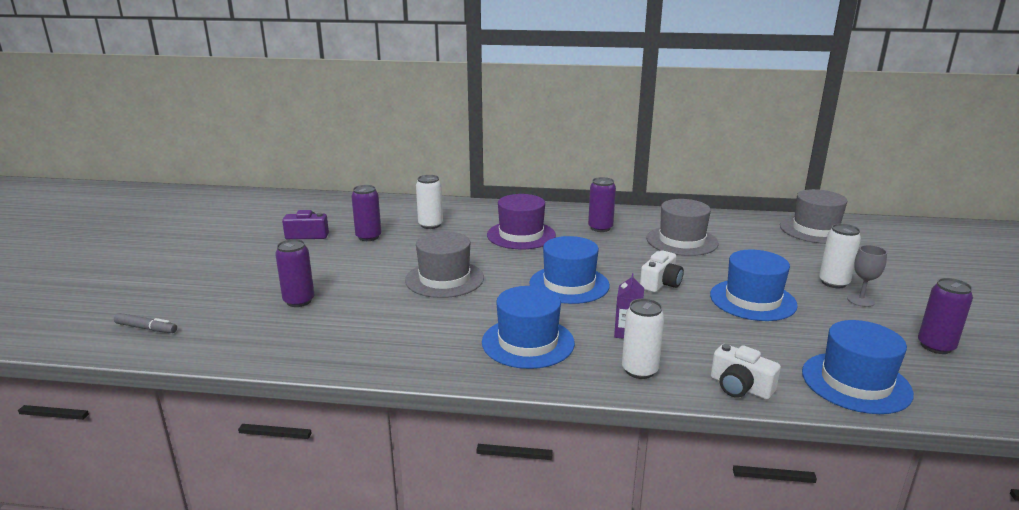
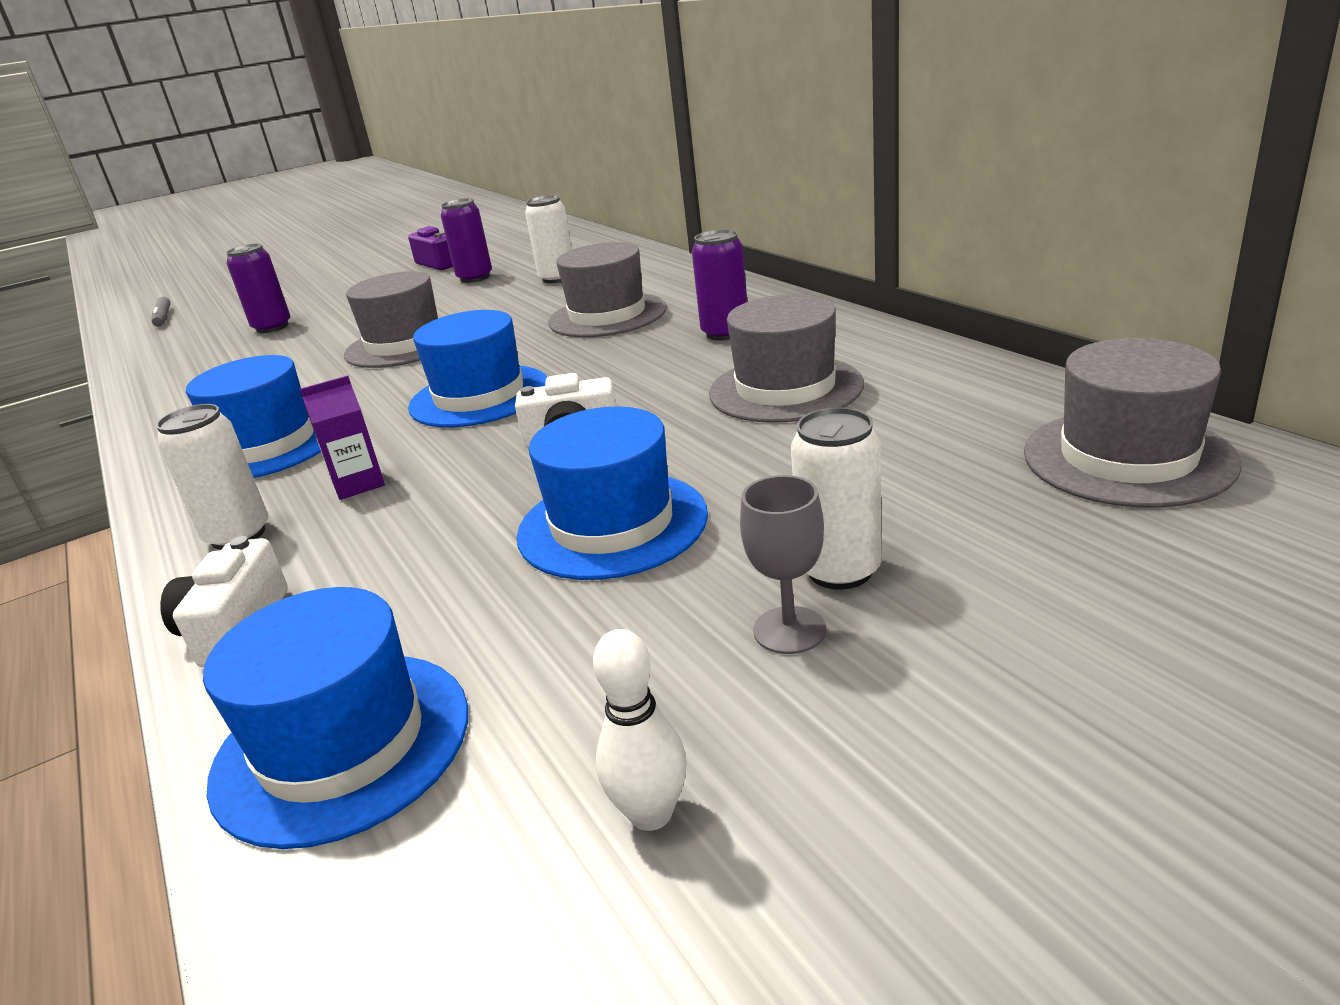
camera: 55 degrees right, 5 degrees up
(521, 235) = (607, 315): purple hat -> grey hat
(935, 346) = (651, 813): purple can -> white bowling pin

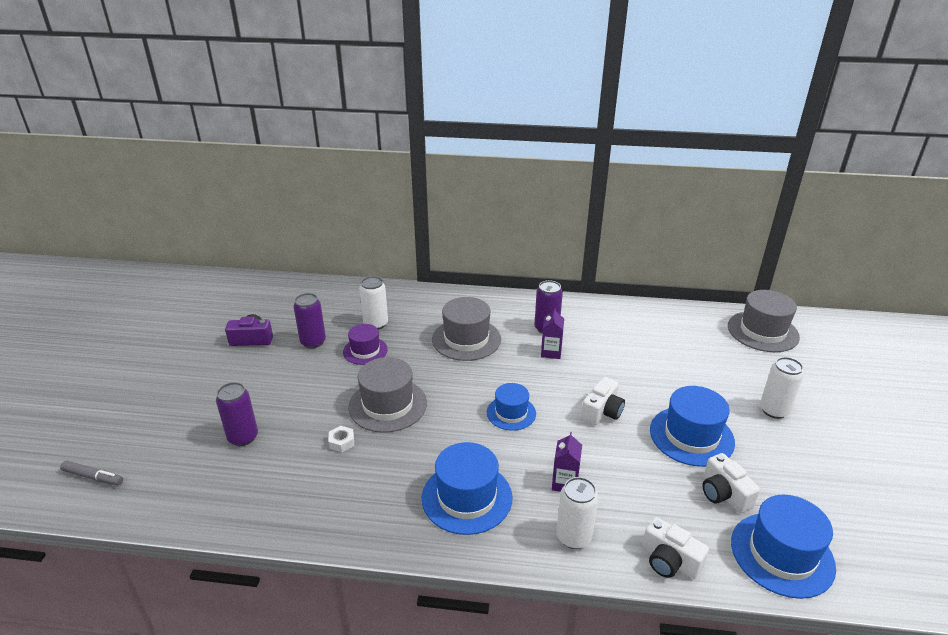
camera: 55 degrees left, 5 degrees up
(309, 357) = (342, 442): none -> white nut
(473, 614) = (724, 494): none -> white camera
(479, 396) = (511, 413): blue hat -> blue hat, size x0.63
(495, 296) = (365, 351): none -> purple hat
(651, 813) = (865, 503): white bowling pin -> none
(669, 358) = (551, 352): none -> purple carton
(785, 389) = (627, 348): grey hat -> none
(789, 630) = (798, 436): grey goblet -> none

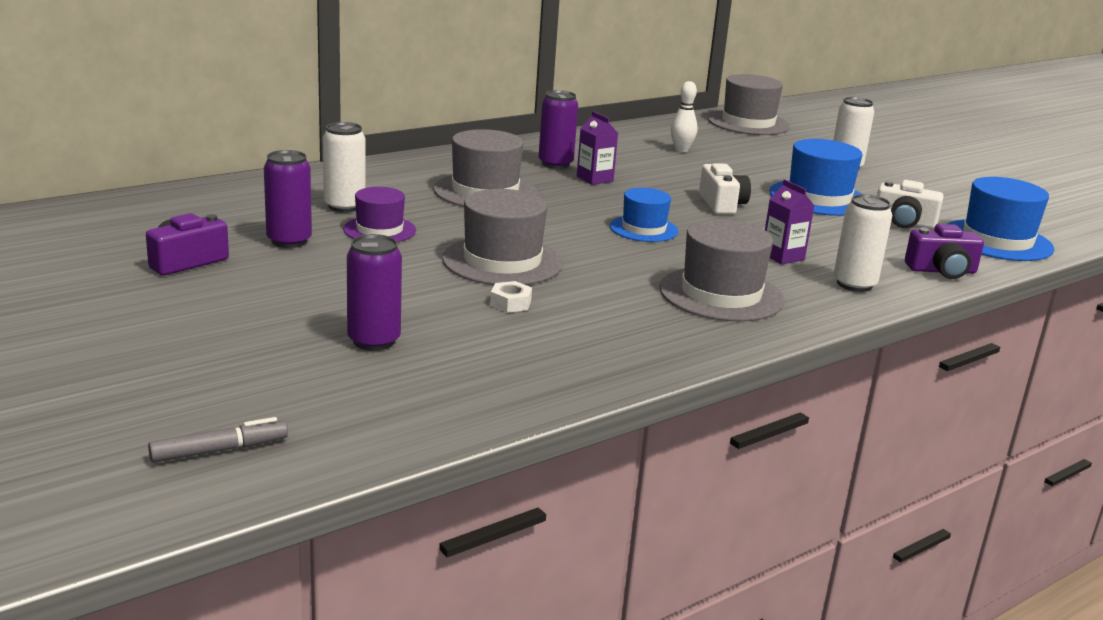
camera: 45 degrees left, 10 degrees down
(467, 497) = (721, 294): blue hat -> grey hat
(658, 344) = (681, 150): none -> white bowling pin
(669, 561) = (942, 271): white camera -> purple camera

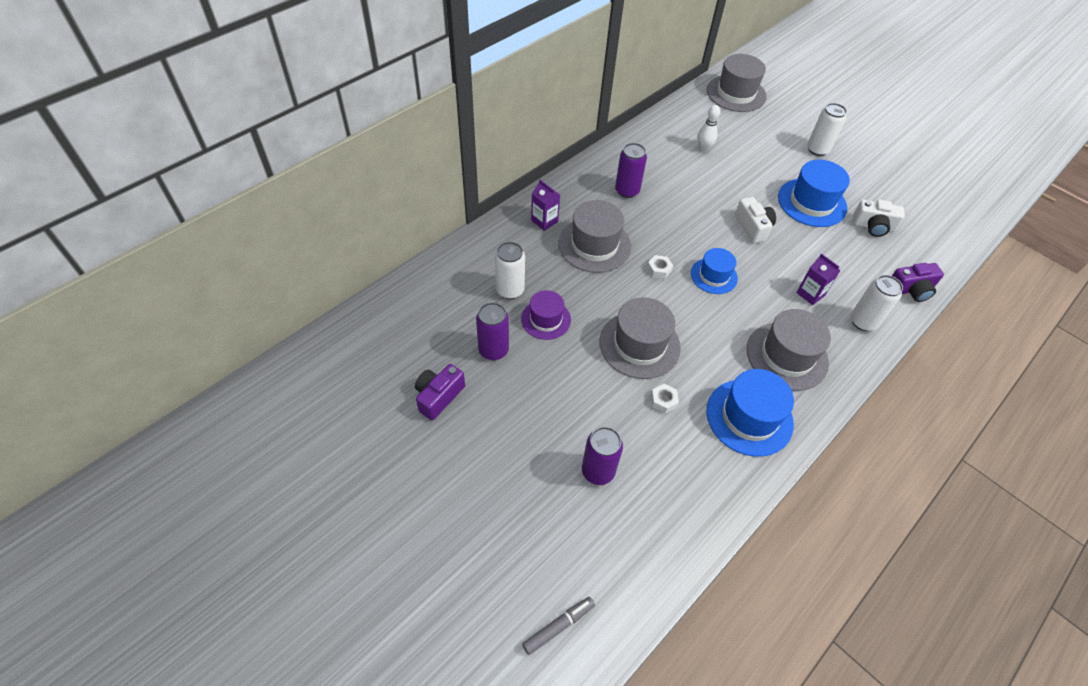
camera: 10 degrees left, 30 degrees up
(566, 216) = (659, 269): none -> white nut
(594, 179) = (660, 208): purple carton -> purple carton (544, 221)
(997, 240) = (935, 238): blue hat -> blue hat (749, 417)

